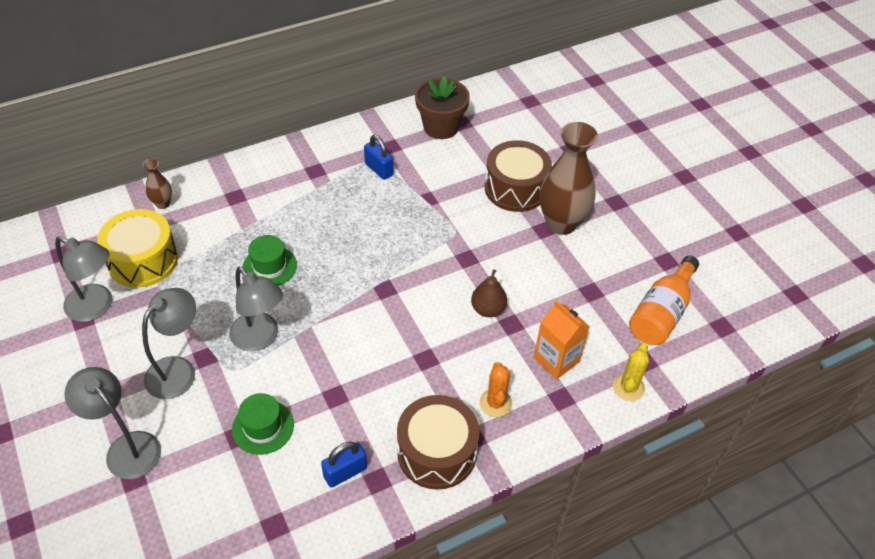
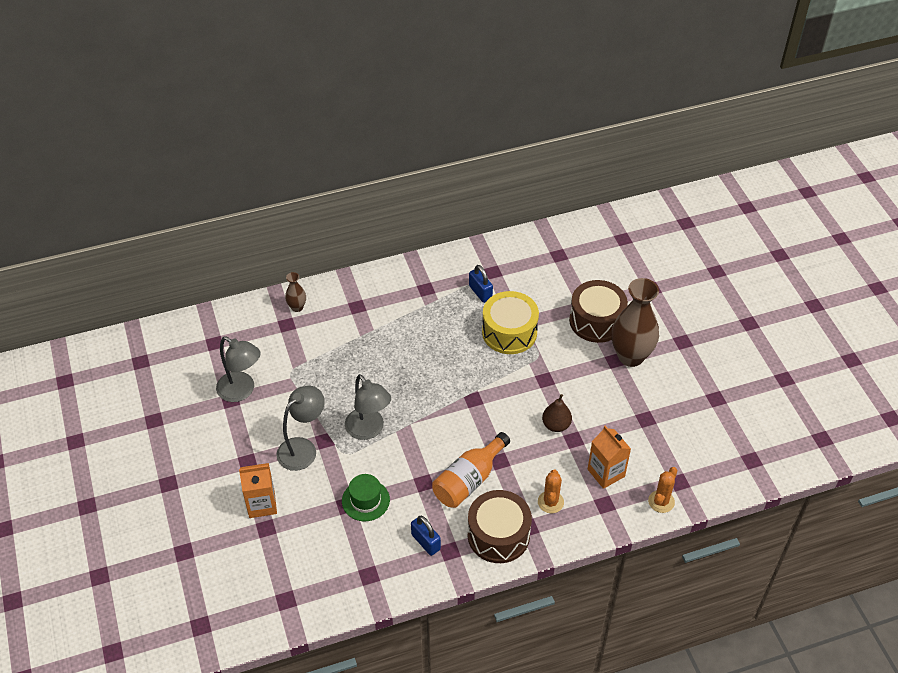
camera: 10 degrees right, 0 degrees up
(126, 447) = (262, 504): grey lamp -> orange carton
(143, 260) = (279, 355): yellow drum -> yellow drum (509, 332)
(269, 266) = (381, 370): green hat -> none
(345, 472) = (425, 542): blue padlock -> blue padlock turned 75 degrees clockwise
(441, 127) = (539, 257): brown flower pot -> none
(628, 387) = (661, 501): yellow cactus -> orange cactus
(661, 313) = (702, 443): orange bottle -> orange bottle (469, 480)

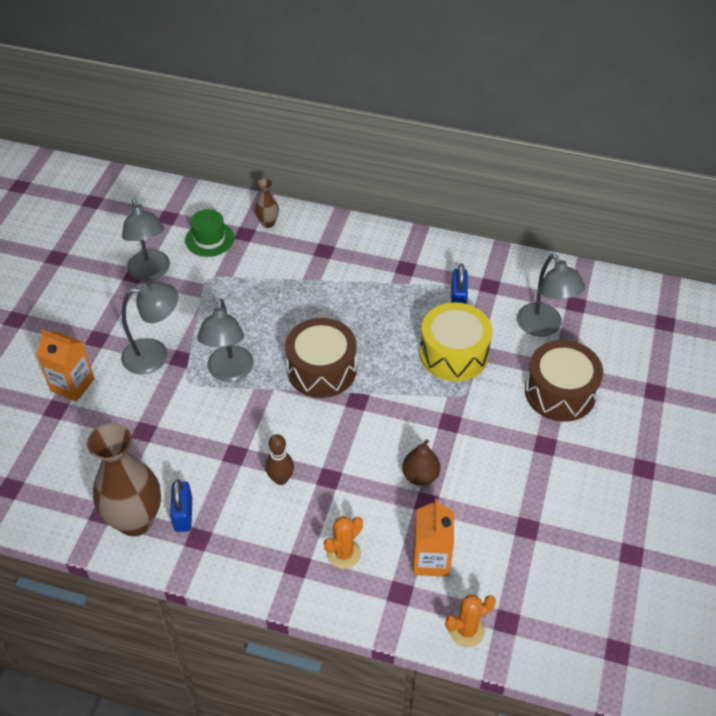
camera: 35 degrees right, 0 degrees up
(365, 500) = (165, 438): green hat -> green hat (209, 239)
(469, 480) = (281, 479): orange bottle -> brown bowling pin
(498, 535) = (260, 554): brown drum -> brown drum (321, 369)
(552, 282) = (544, 327): none -> grey lamp
(630, 356) = (567, 451): brown vase -> brown vase (135, 520)

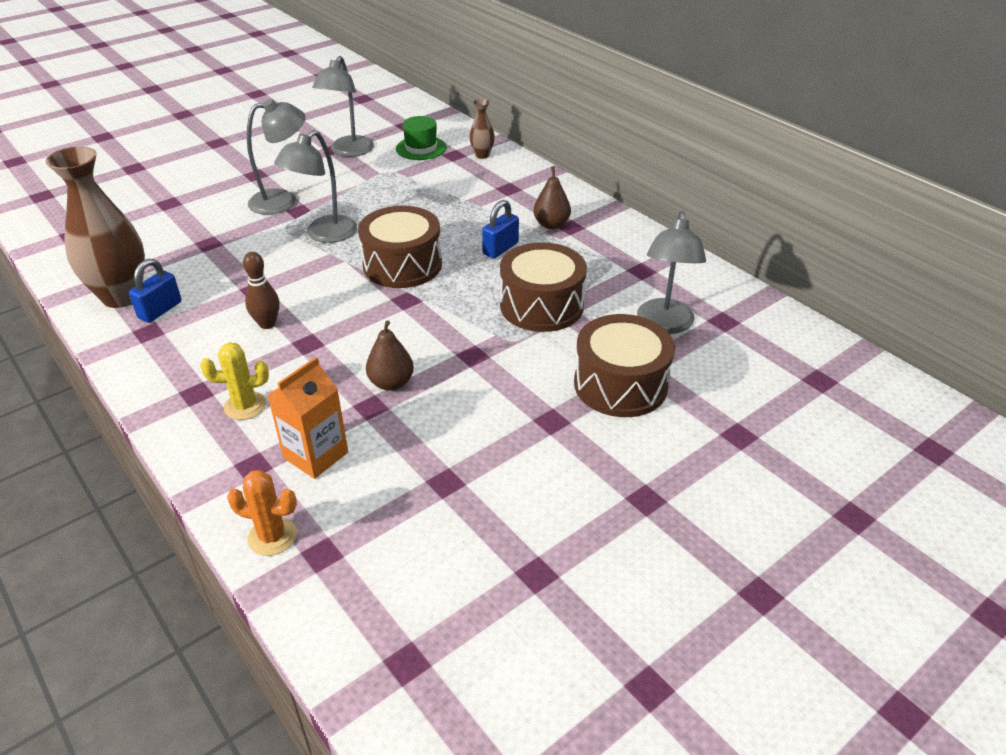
camera: 35 degrees right, 10 degrees down
(72, 385) = (200, 194): orange carton -> none
(155, 355) = (283, 200): grey lamp -> grey lamp turned 45 degrees counterclockwise
(343, 553) = (245, 406): orange cactus -> yellow cactus
(390, 272) = (551, 224): none -> brown pear
(454, 354) = (541, 305): yellow drum -> brown drum
(458, 299) = (596, 267): blue padlock -> blue padlock (500, 248)

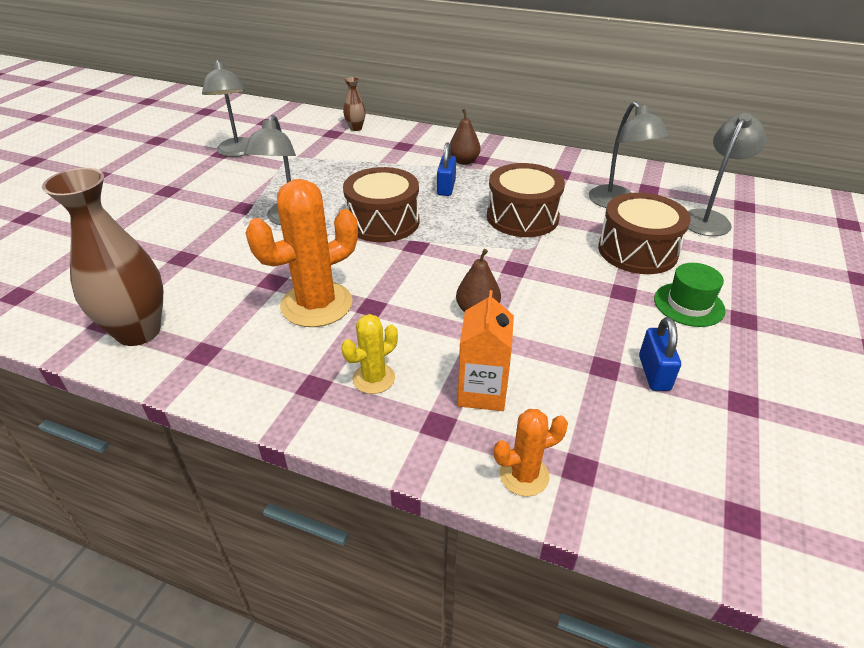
camera: 30 degrees left, 0 degrees up
(160, 310) = (195, 329): blue padlock -> blue padlock (654, 373)
(267, 324) = (316, 304): brown bowling pin -> orange cactus
(283, 200) = (218, 204): grey lamp -> grey lamp (709, 218)
(421, 148) = (299, 135): green hat -> green hat (689, 304)

